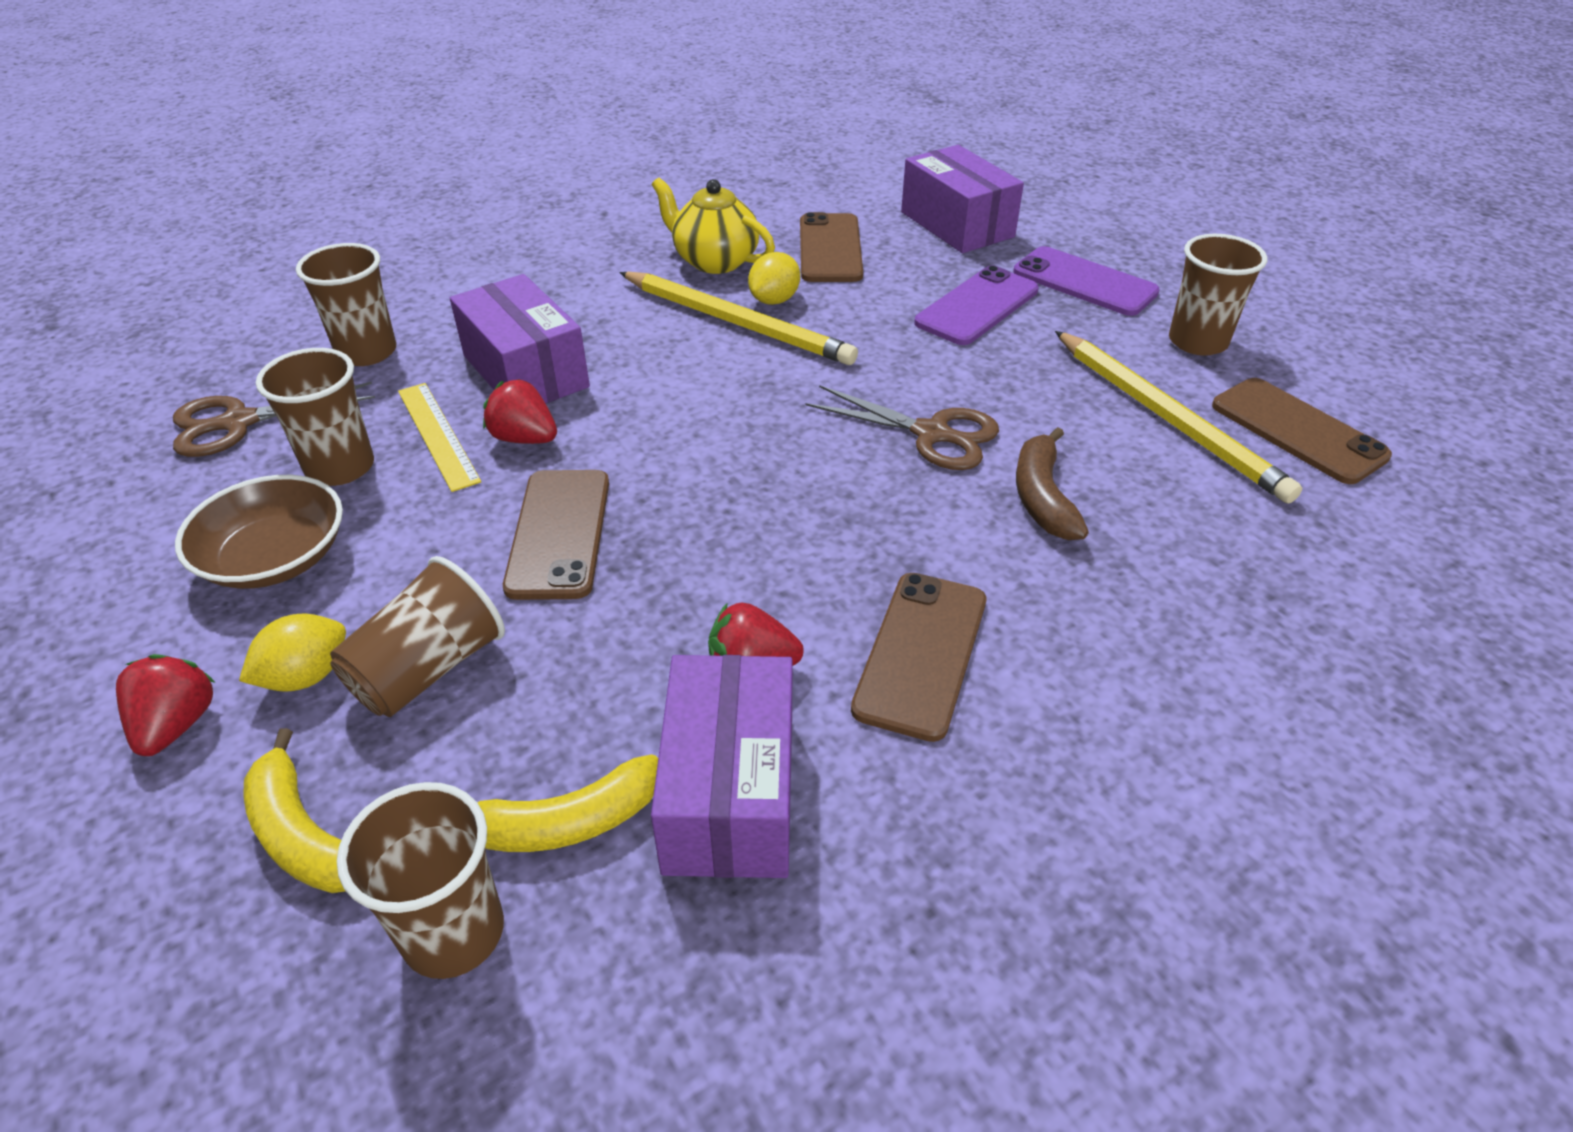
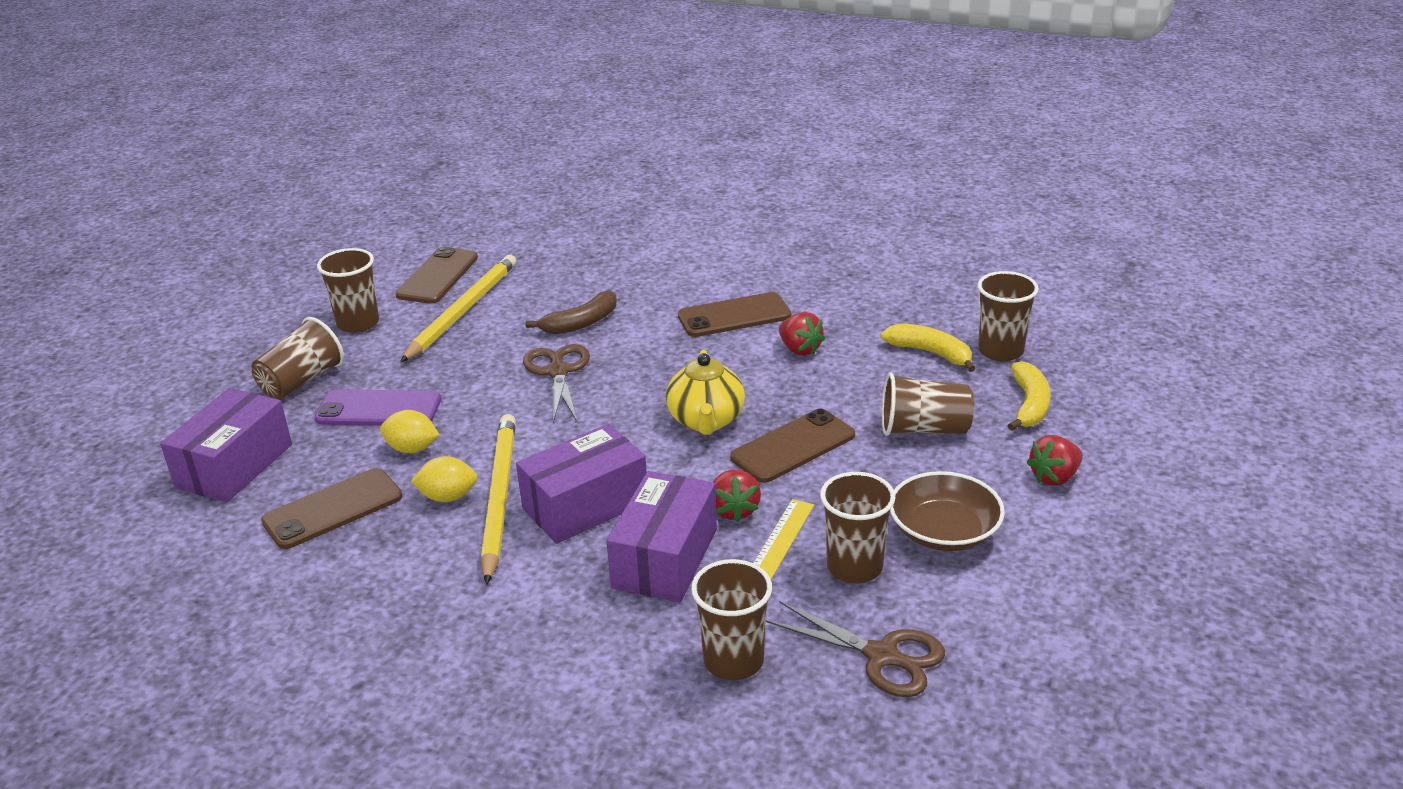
camera: 125 degrees left, 10 degrees down
(306, 676) = (980, 461): yellow lemon -> yellow lemon (412, 449)
(714, 261) = (406, 558): yellow teapot -> yellow teapot (706, 420)
(730, 793) = (864, 326): purple box -> purple box (585, 505)
(1084, 282) = (302, 381): purple phone -> brown cup

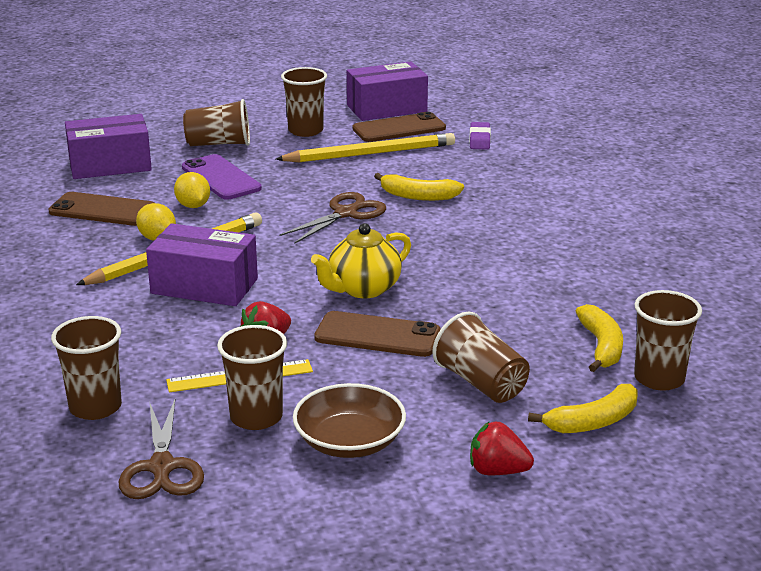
camera: 50 degrees right, 5 degrees down
(524, 250) = (479, 139): none -> purple eraser
(580, 323) = (418, 196): brown banana -> yellow banana
(665, 558) = (179, 338): purple box -> purple box (386, 108)
(734, 316) = (520, 245): brown phone -> none
(799, 349) = (515, 288): red strawberry -> none

